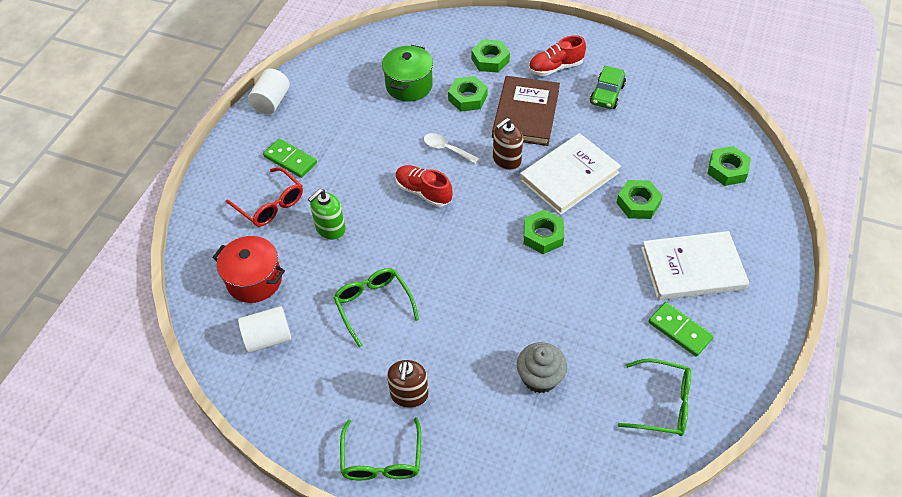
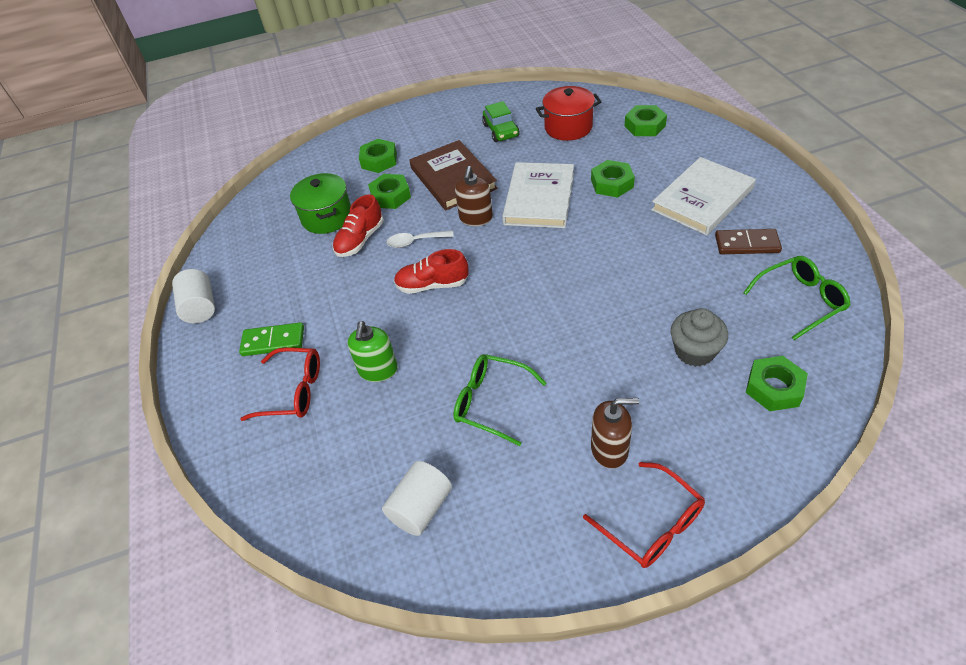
camera: 35 degrees left, 5 degrees down
(254, 280) = (349, 467): red pot -> red pot (568, 127)
(381, 460) = (652, 524): green glasses -> red glasses
(409, 395) = (609, 449): brown soap dispenser -> brown soap dispenser turned 60 degrees counterclockwise
(543, 235) = (569, 250): green nut -> green nut (774, 388)
(555, 67) = (439, 136): red shoe -> red shoe (360, 240)
(679, 330) = (747, 244): green domino -> brown domino

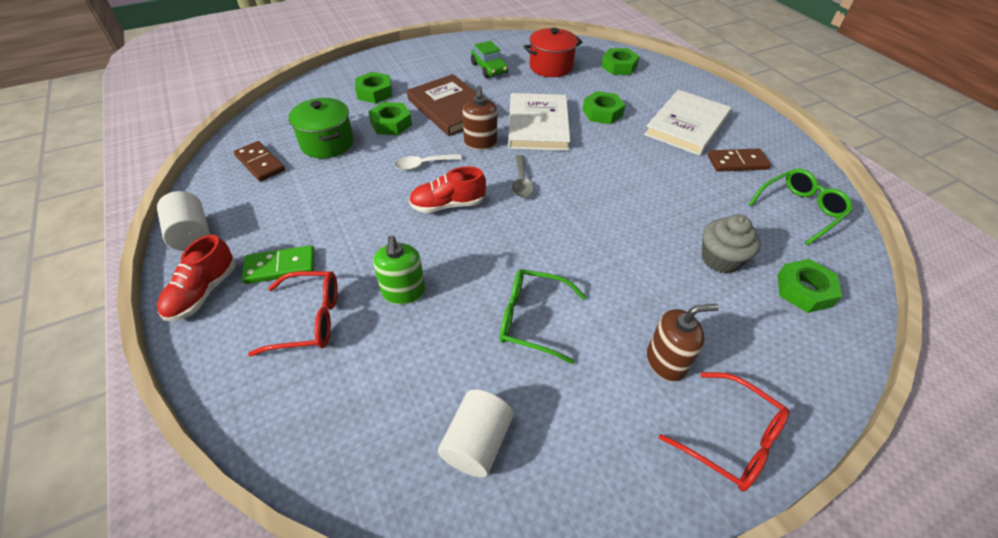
camera: 15 degrees left, 0 degrees up
(263, 238) = (260, 163): none -> brown domino
(360, 240) = (365, 164): red shoe -> red shoe (203, 292)
(509, 262) = (521, 182): none -> grey spoon

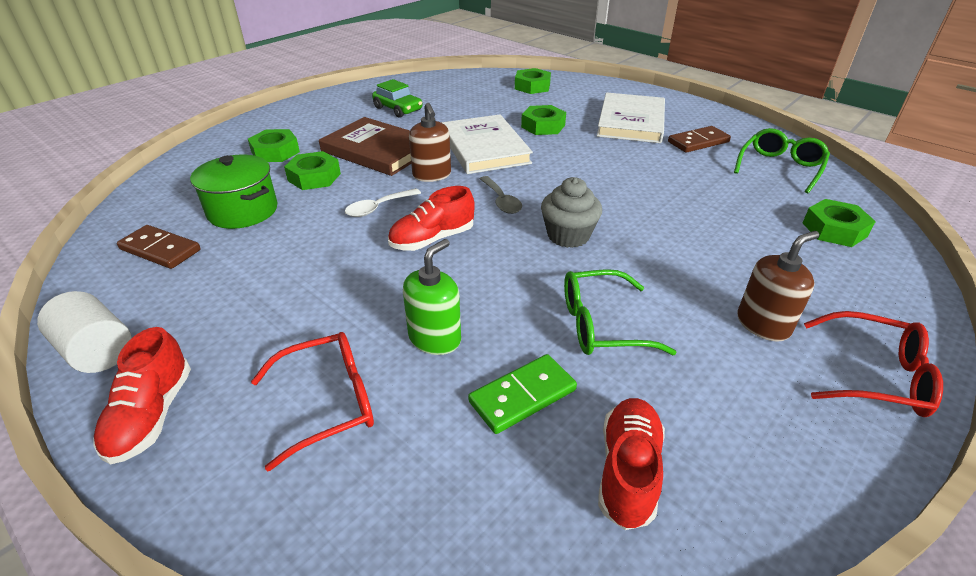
camera: 20 degrees left, 10 degrees down
(280, 267) = (253, 355): green domino -> green domino (522, 396)
(403, 292) = (435, 338): green soap dispenser -> green soap dispenser turned 120 degrees counterclockwise
(477, 442) = (628, 471): white cylinder -> red shoe
(551, 67) = (463, 97): red pot -> none
(720, 259) = (744, 222): grey cupcake -> grey cupcake (568, 235)

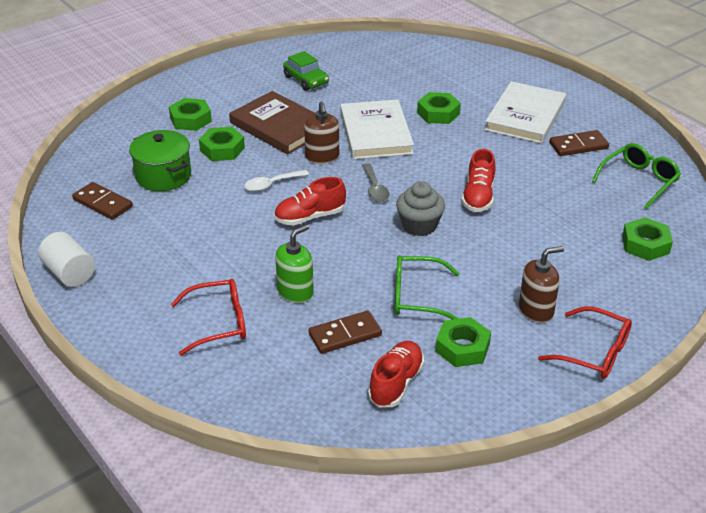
camera: 10 degrees right, 0 degrees up
(152, 415) = (109, 317): red shoe -> red shoe (478, 196)
(522, 396) = (345, 335): green domino -> brown domino
(532, 86) = (445, 62): green nut -> green nut (462, 348)

